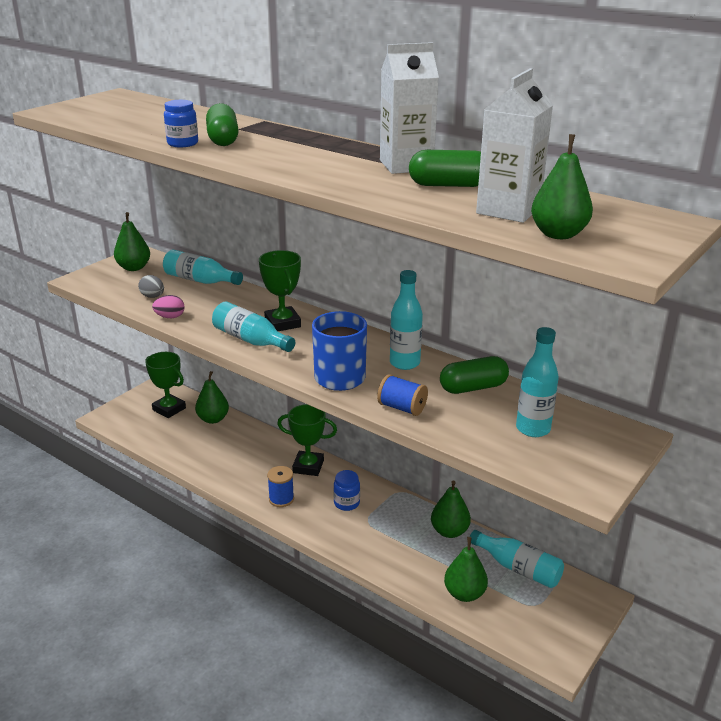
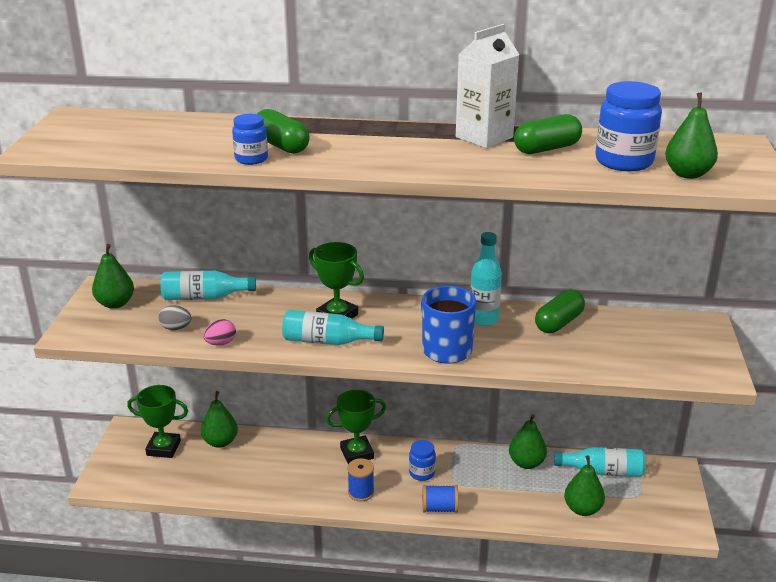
camera: 30 degrees left, 0 degrees up
(402, 408) = (525, 359): blue spool -> blue spool (439, 508)
(508, 210) = (624, 161): white carton -> blue jar
(533, 429) = (637, 342): turquoise bottle -> none

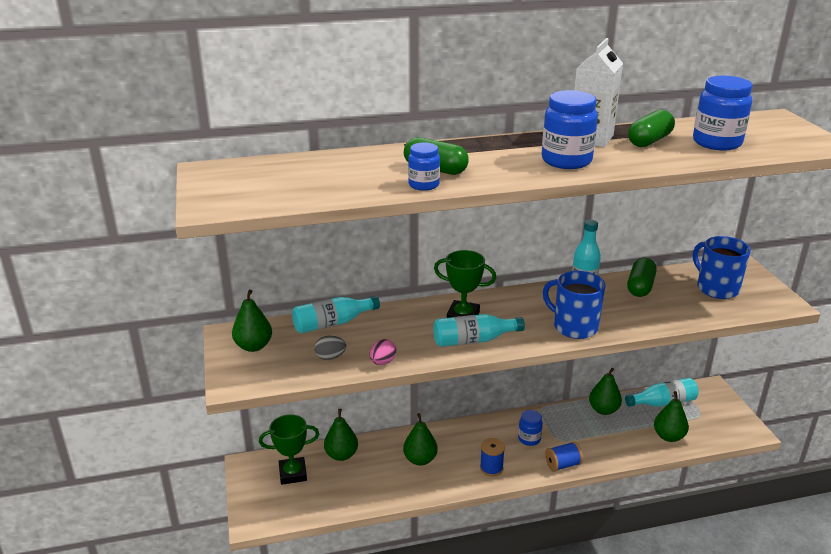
camera: 20 degrees left, 0 degrees up
(357, 453) = (466, 435): green trophy -> none
(426, 156) = (566, 161): none -> blue jar
(649, 342) = (716, 288): none -> blue mug
(687, 174) = (772, 146): green pear -> green pear (420, 459)

